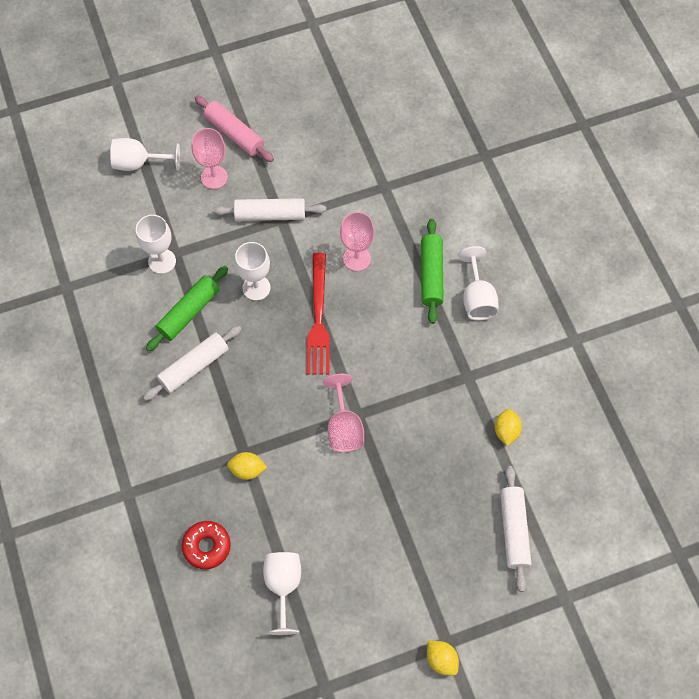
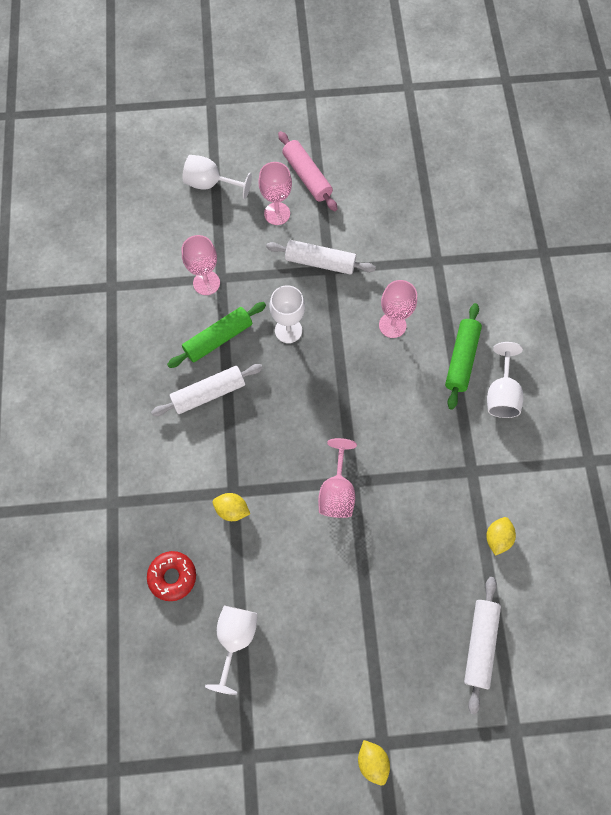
camera: 15 degrees right, 5 degrees up
(162, 261) = (206, 283): white goblet -> pink goblet
(318, 318) = (340, 375): red fork -> none

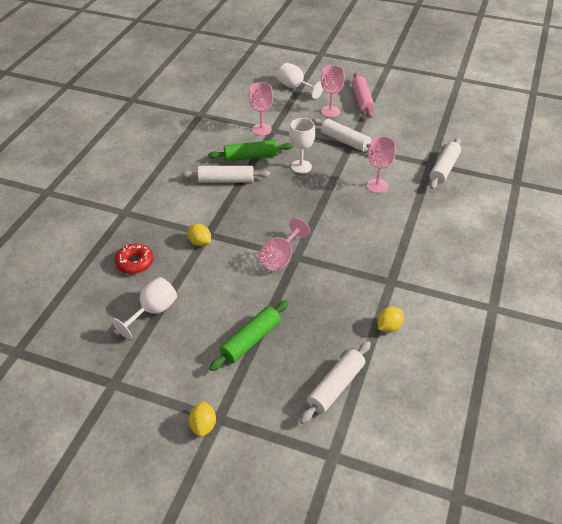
camera: 25 degrees right, 25 degrees down
(456, 263) = (444, 169): none -> white rolling pin
(461, 359) = (419, 218): green rolling pin -> green rolling pin (250, 340)
(501, 394) = (439, 246): white goblet -> none

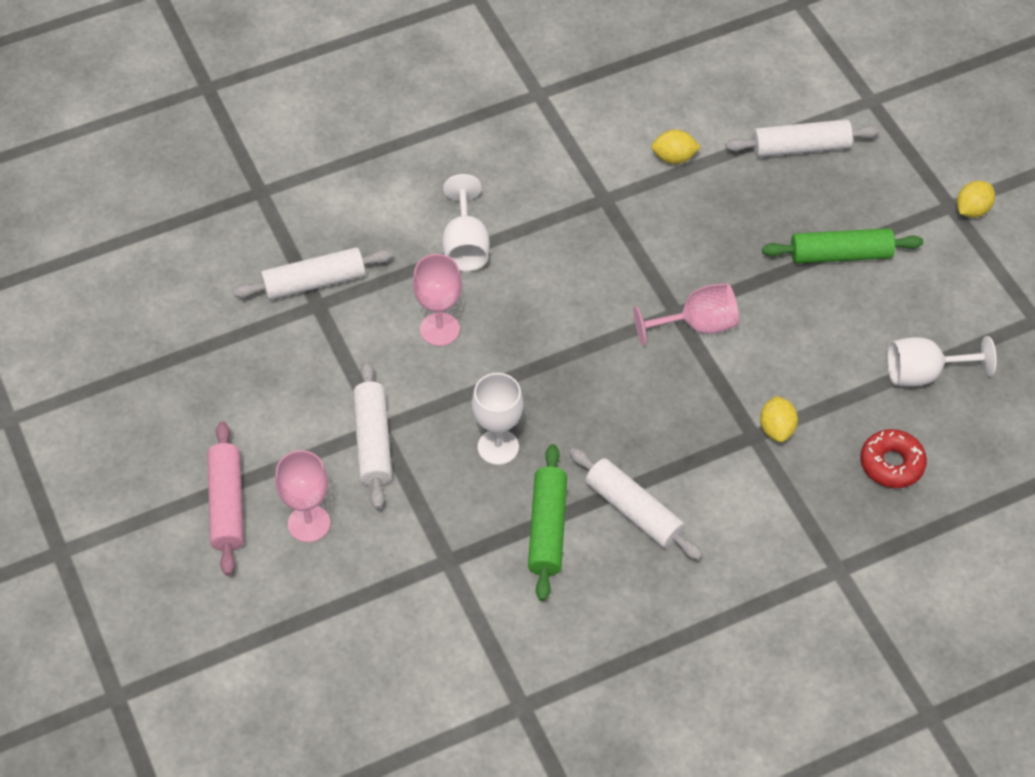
camera: 135 degrees left, 10 degrees up
(251, 157) = (547, 529): green rolling pin -> green rolling pin turned 60 degrees clockwise
(261, 129) = (464, 576): pink goblet -> none
(295, 87) = (285, 634): white goblet -> white goblet (465, 245)
(362, 100) = (227, 505): pink rolling pin -> pink rolling pin turned 45 degrees counterclockwise

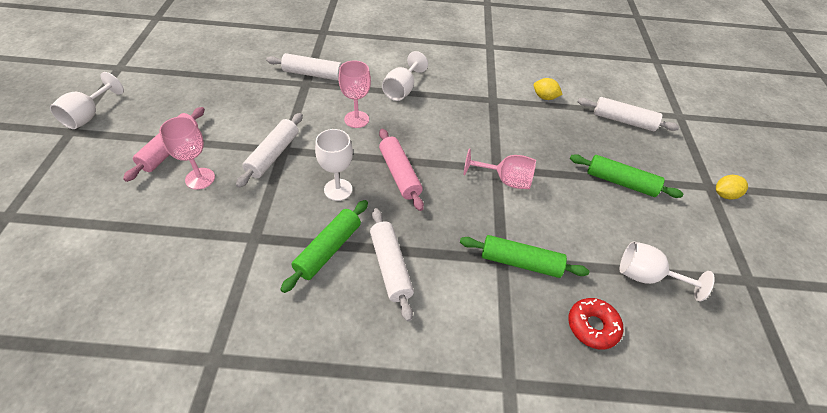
camera: 25 degrees right, 5 degrees down
(58, 516) = (89, 116): none -> white goblet
(559, 385) = (399, 174): none -> pink rolling pin
(776, 429) = (520, 262): yellow lemon -> green rolling pin

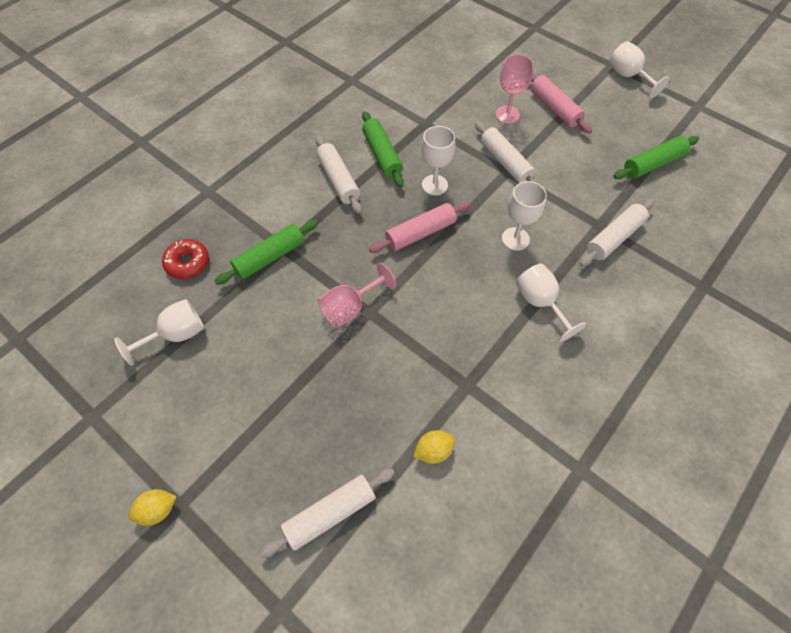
camera: 130 degrees right, 10 degrees up
(356, 119) = (515, 239): pink goblet -> white goblet
(390, 266) = (338, 180): white rolling pin -> white rolling pin turned 45 degrees clockwise
(399, 174) = (420, 233): pink rolling pin -> pink rolling pin turned 45 degrees counterclockwise
(620, 182) = (263, 412): green rolling pin -> green rolling pin (653, 164)
(724, 195) = (158, 510): yellow lemon -> yellow lemon turned 45 degrees clockwise

